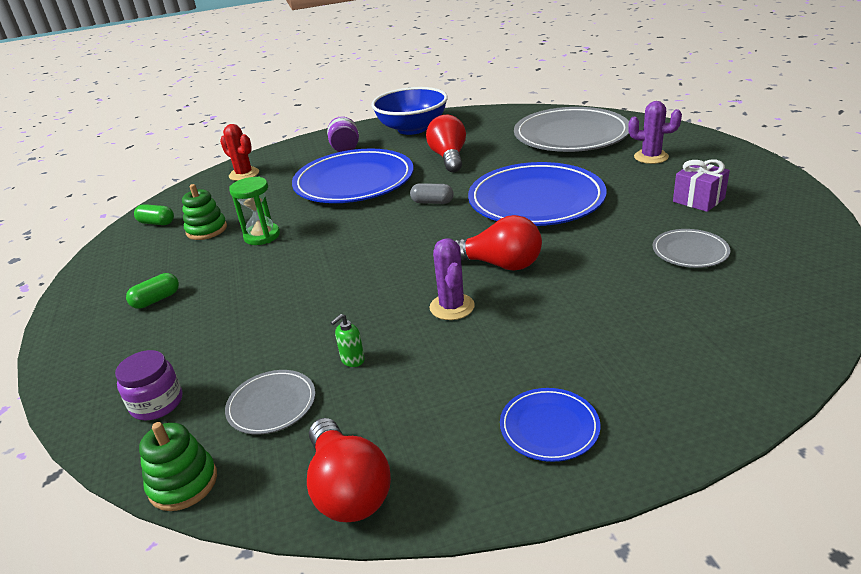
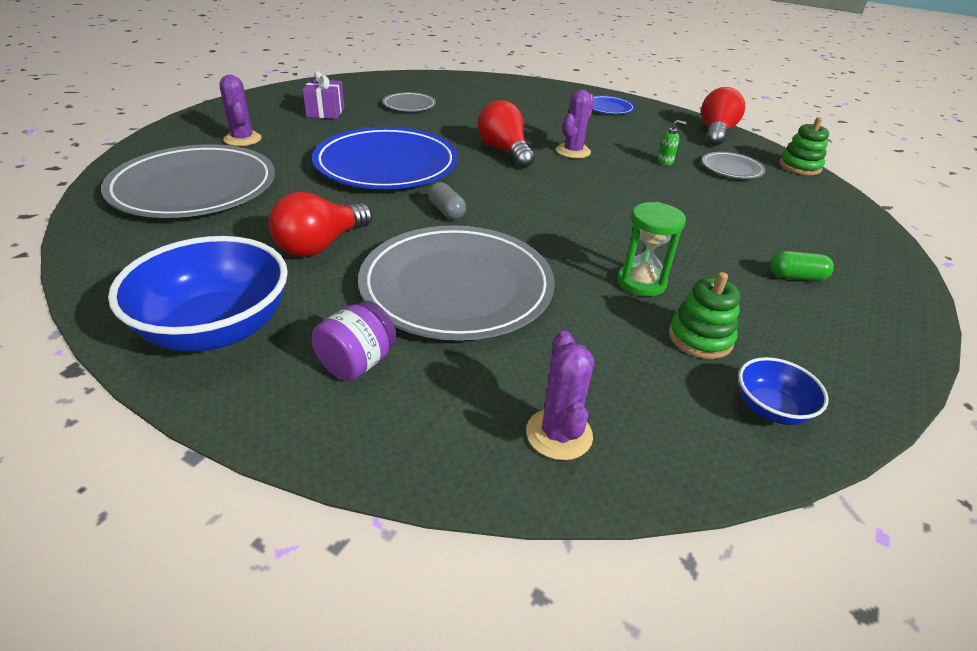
camera: 140 degrees left, 5 degrees up
(157, 223) = (771, 409): green capsule -> blue bowl
(157, 403) = (809, 203): purple jar -> none
(244, 174) = (559, 434): red cactus -> purple cactus
(354, 182) = (457, 287): blue plate -> grey plate

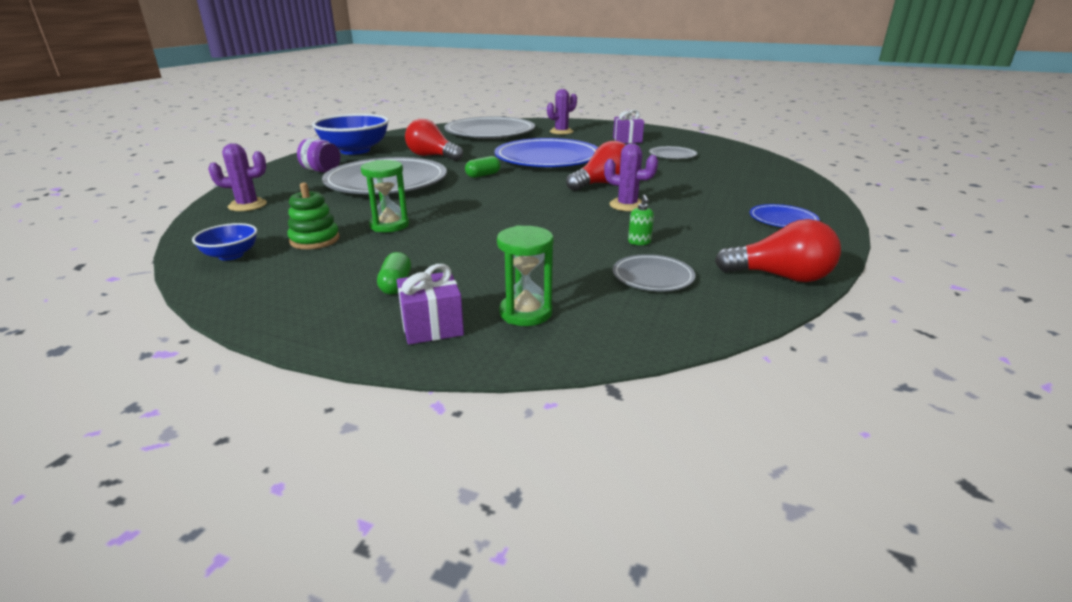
camera: 85 degrees right, 10 degrees down
(446, 211) = (483, 175): grey capsule -> green capsule
(799, 166) = (708, 327): green stacking toy -> none
(814, 221) = (525, 313): none -> green hourglass
(859, 260) = (432, 326): none -> purple gift

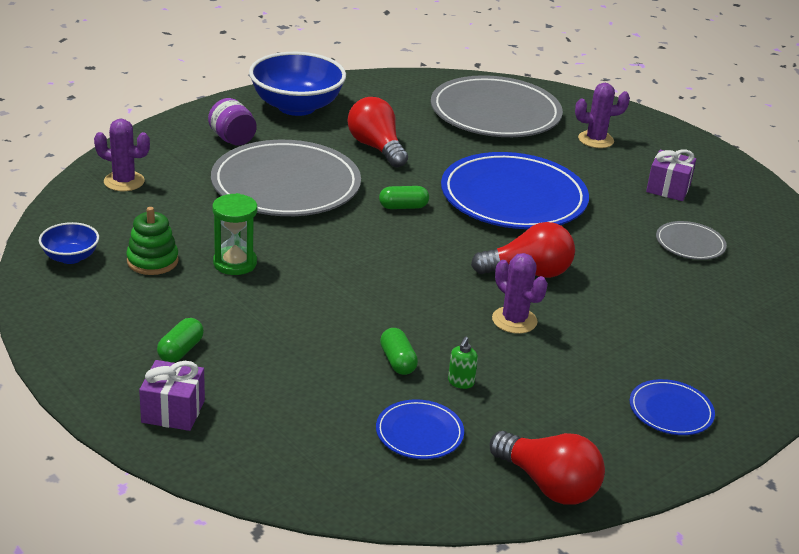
camera: 25 degrees right, 5 degrees up
(525, 313) = (260, 428): green hourglass -> none
(580, 243) = (397, 361): none -> green capsule
(652, 277) = (419, 433): grey plate -> blue plate

